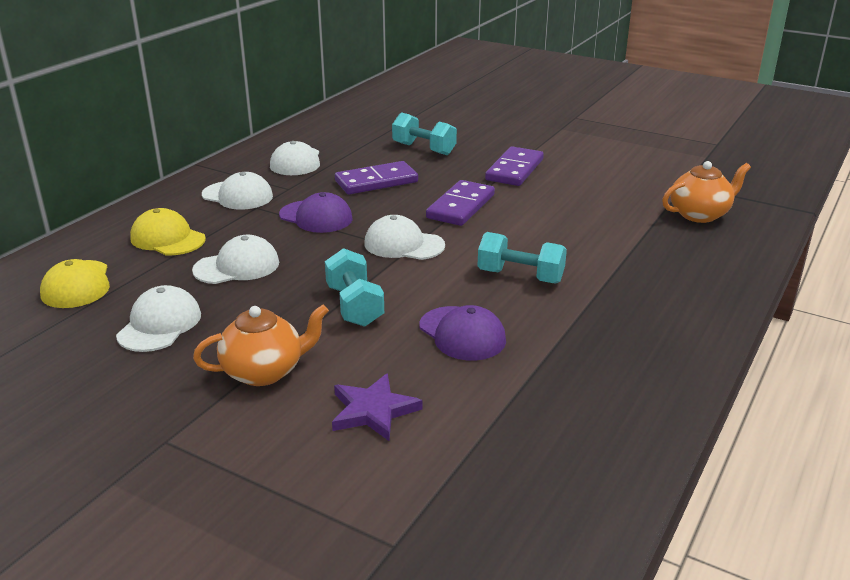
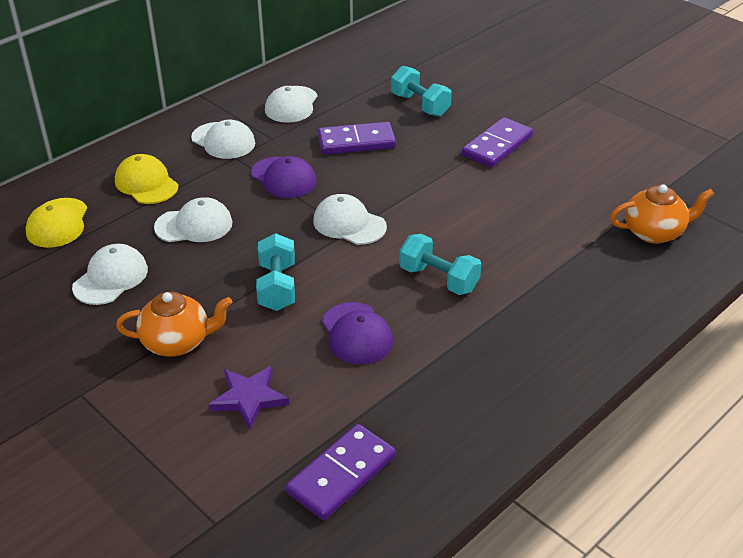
camera: 15 degrees right, 10 degrees up
(461, 206) = (422, 185): purple domino -> purple domino (341, 474)

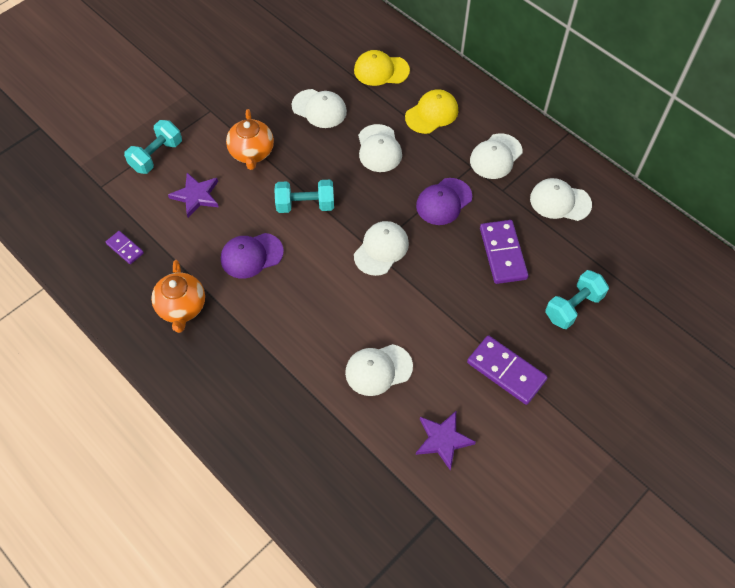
camera: 90 degrees right, 20 degrees up
(341, 474) = (125, 248): purple domino -> purple domino, size x0.55
(438, 279) = (309, 311): turquoise dumbbell -> turquoise dumbbell (156, 156)
(509, 226) = (378, 370): none -> white cap
(580, 185) = (443, 440): none -> purple star
(654, 232) = (369, 495): orange teapot -> orange teapot (182, 307)

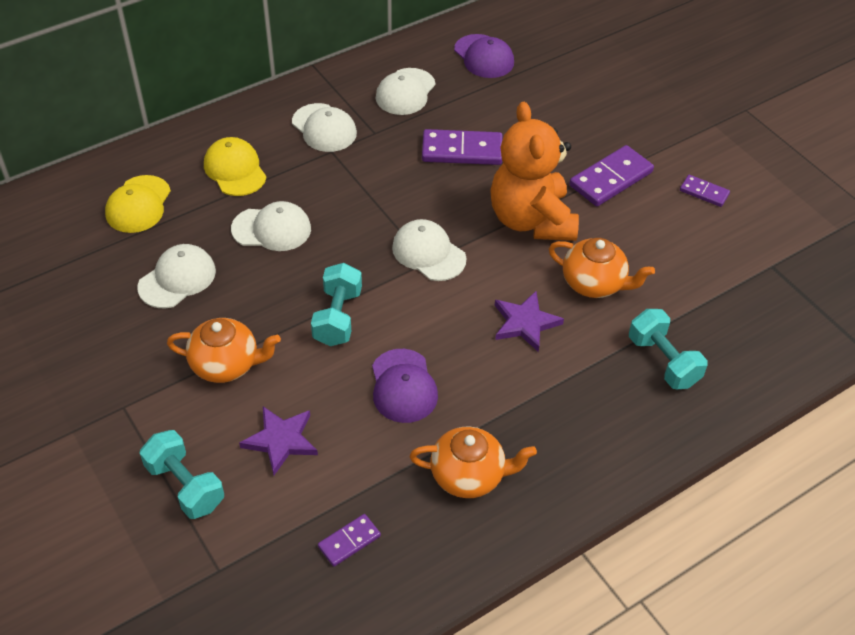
camera: 80 degrees left, 10 degrees down
(378, 370) = (594, 283): white cap -> orange teapot
(437, 315) = (531, 220): none -> orange teddy bear
(443, 201) = (375, 185): purple cap -> purple cap (484, 57)
(443, 440) = (686, 244): purple star -> purple star (525, 323)
(514, 452) = (704, 192): none -> purple domino
(573, 307) = (542, 113): turquoise dumbbell -> turquoise dumbbell (663, 361)

